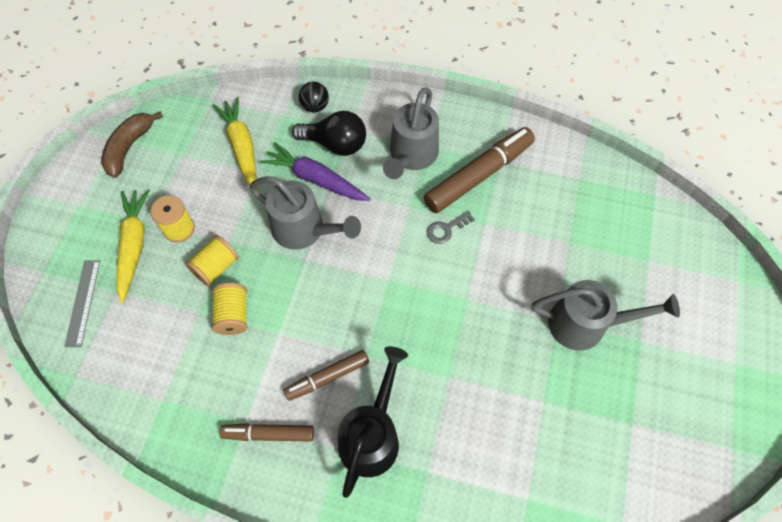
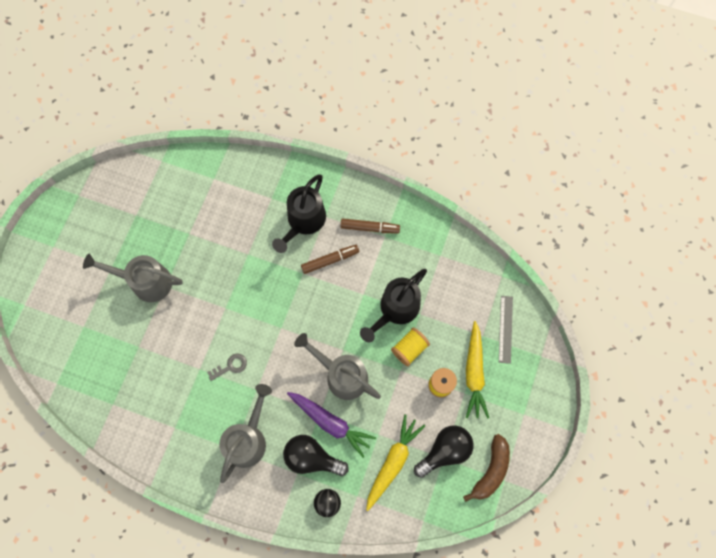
camera: 175 degrees left, 10 degrees up
(180, 161) = (445, 451): none -> black light bulb
(233, 315) = (395, 310): yellow spool -> black watering can
(242, 147) = (393, 462): yellow carrot -> yellow carrot turned 135 degrees counterclockwise
(478, 175) = (195, 414): brown marker -> none

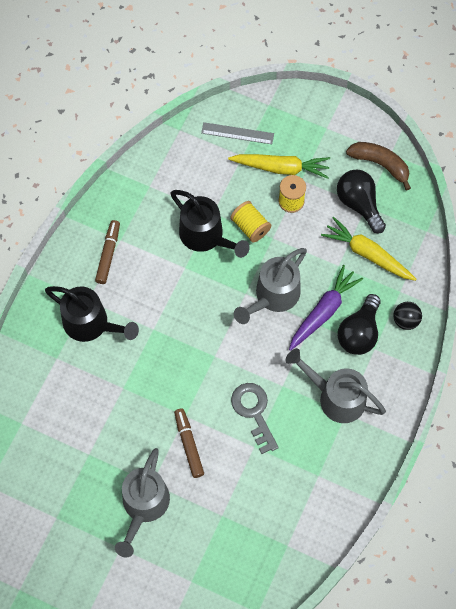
camera: 85 degrees left, 5 degrees down
(230, 366) = (254, 412): grey key -> grey key, size x1.63
(330, 260) = (141, 299): brown marker -> brown marker (189, 444)

